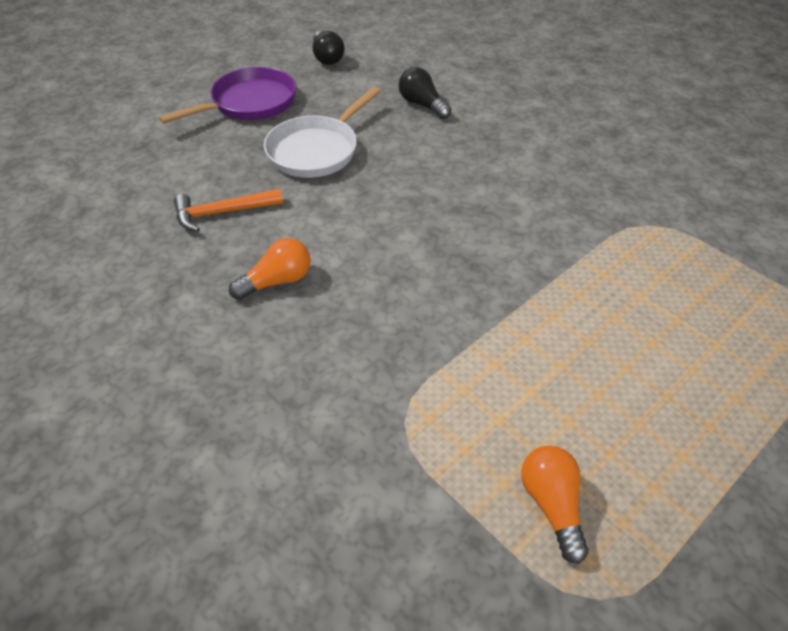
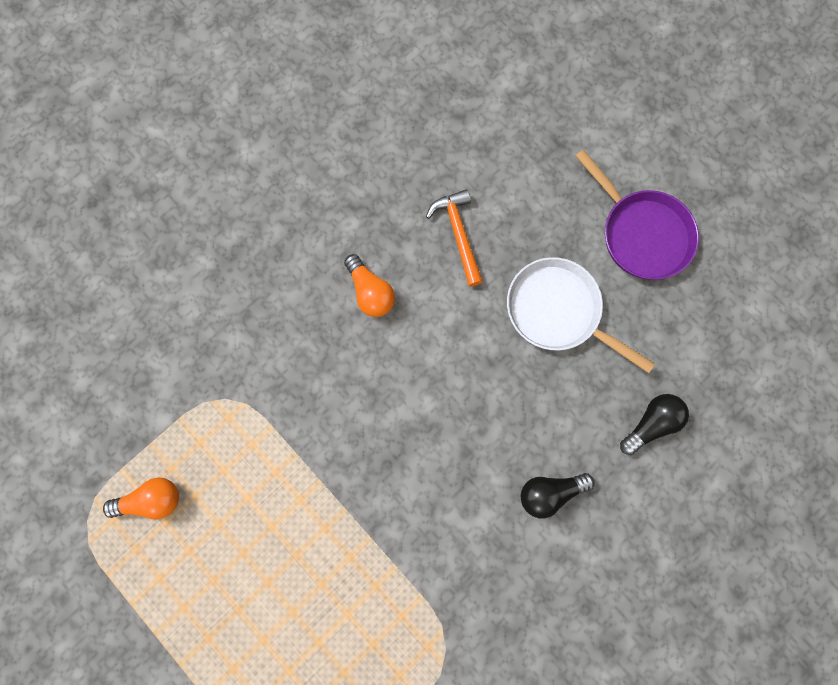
camera: 90 degrees right, 30 degrees up
(327, 57) = (747, 310): black light bulb -> black light bulb (550, 492)

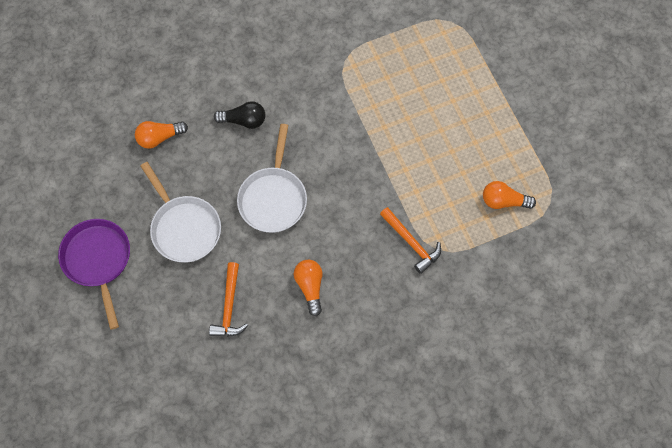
camera: 160 degrees left, 10 degrees down
(261, 395) = (411, 243): none -> orange hammer
(462, 392) = (273, 198): none -> white pan
(651, 423) = (159, 138): black light bulb -> orange light bulb

